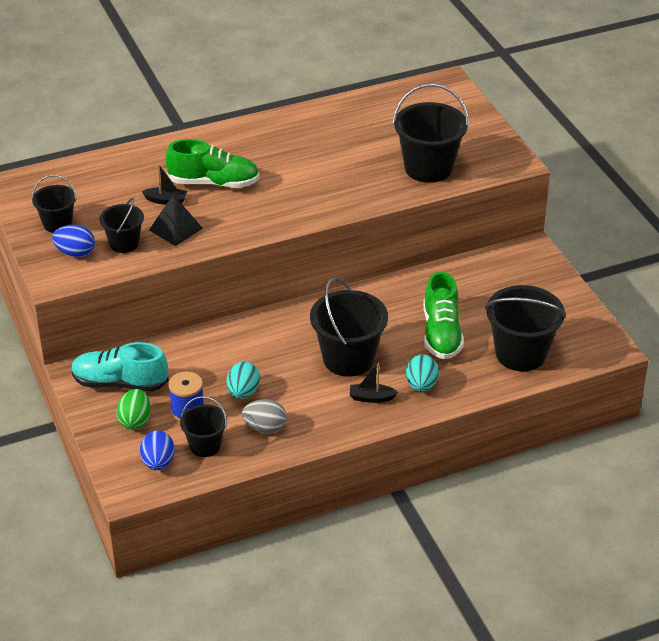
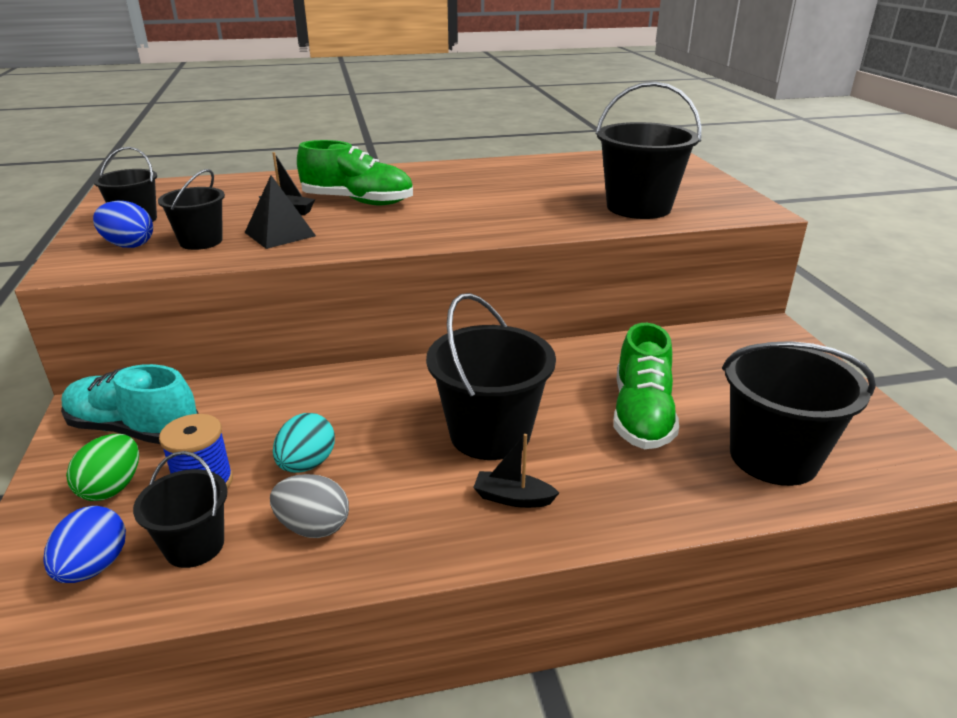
camera: 10 degrees right, 10 degrees down
(421, 385) = (602, 487): turquoise egg -> none

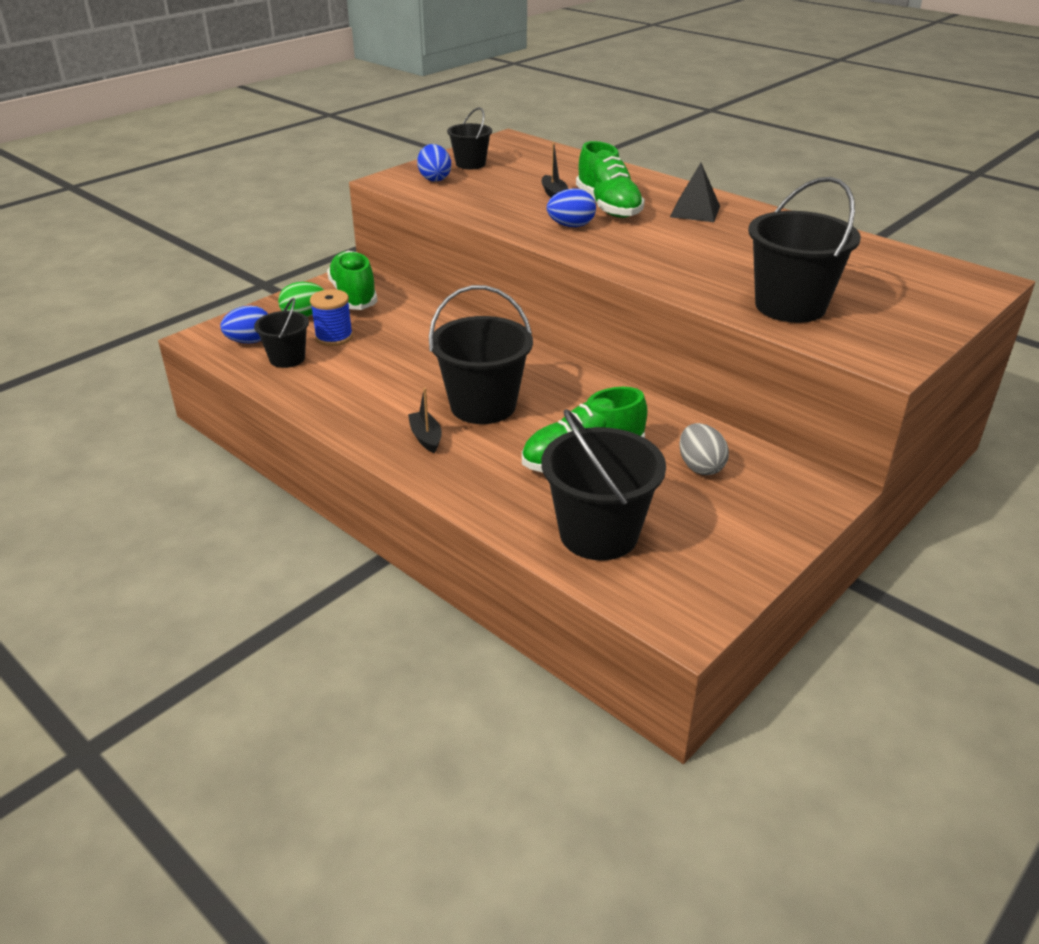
camera: 55 degrees right, 5 degrees up
(134, 429) = (354, 296): turquoise shoe -> green shoe
(201, 241) = (468, 193): black bucket -> none
(280, 234) = (514, 207): black pyramid -> black pyramid (695, 211)
(307, 464) = (381, 358): turquoise egg -> none
(313, 527) = (333, 384): grey egg -> grey egg (700, 467)
(368, 226) = (571, 226): none -> blue egg

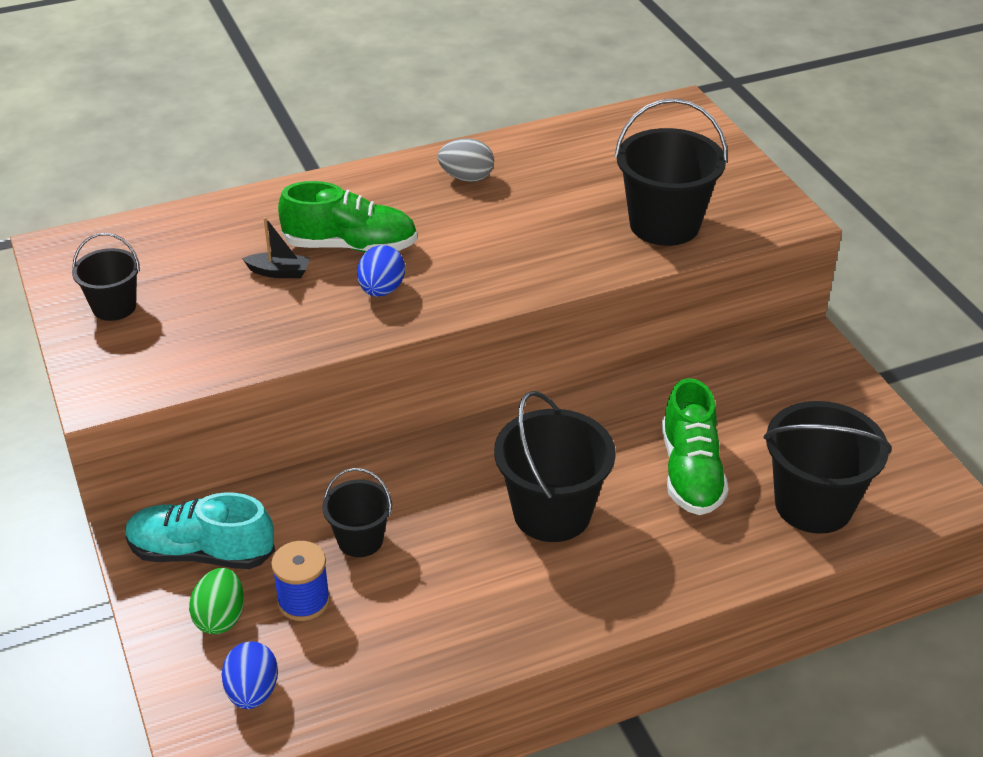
camera: 65 degrees left, 5 degrees up
(287, 358) = (329, 661): black bucket -> black bucket (360, 540)
(354, 296) = (201, 553): green shoe -> turquoise shoe
(426, 437) = (590, 578): black boat -> none
(434, 179) = (136, 352): blue egg -> none
(695, 211) = (414, 195): black pyramid -> none
(700, 467) = (742, 401): grey egg -> grey egg (466, 178)

